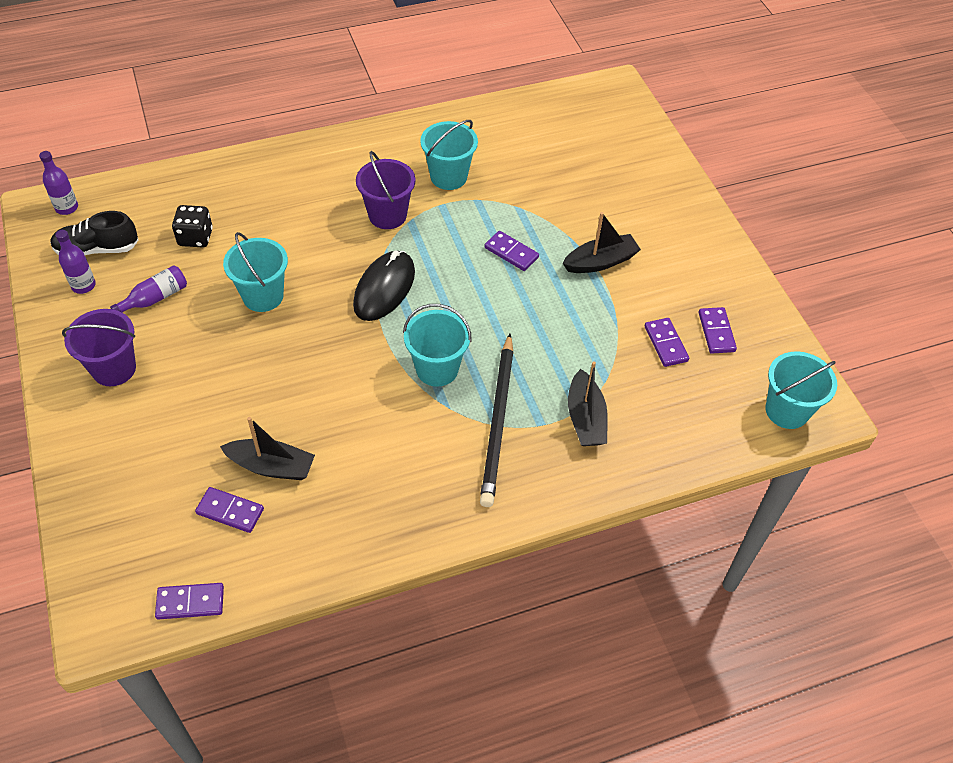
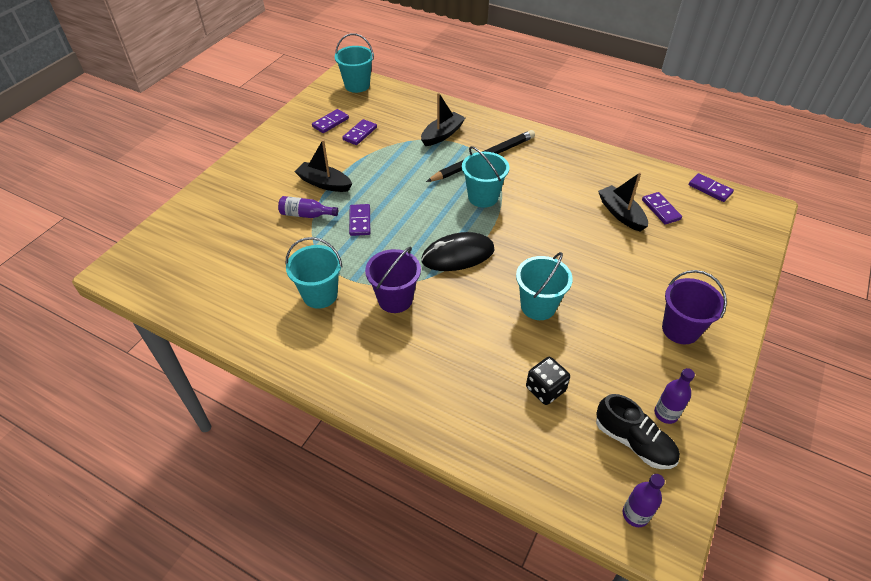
camera: 130 degrees left, 5 degrees down
(155, 298) = (615, 360): purple bottle -> purple bottle (306, 214)

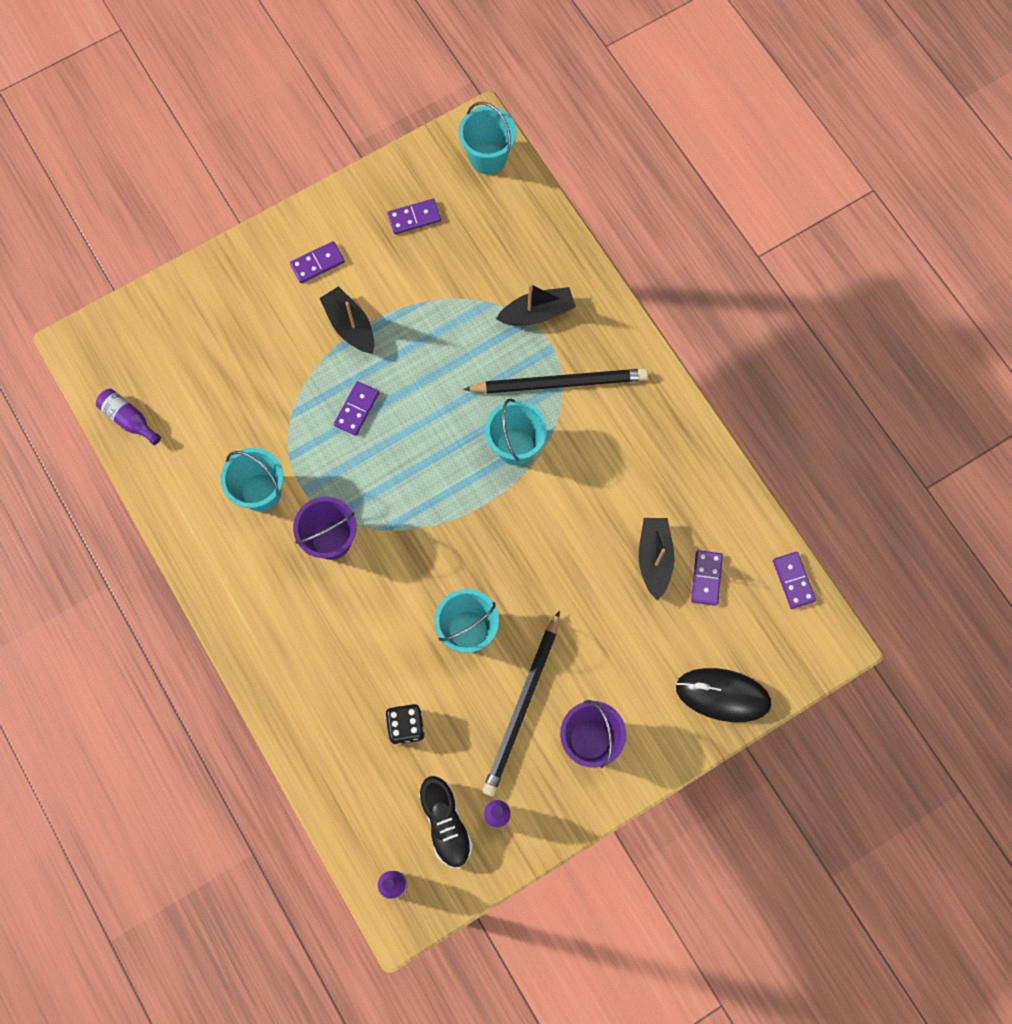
camera: 30 degrees right, 25 degrees up
(306, 214) = (305, 367): purple bottle -> purple bottle (129, 419)
(360, 133) = (438, 258): purple domino -> purple domino (317, 263)
(458, 255) = (431, 517): black mouse -> black mouse (723, 695)
(617, 333) = (522, 706): none -> black pencil

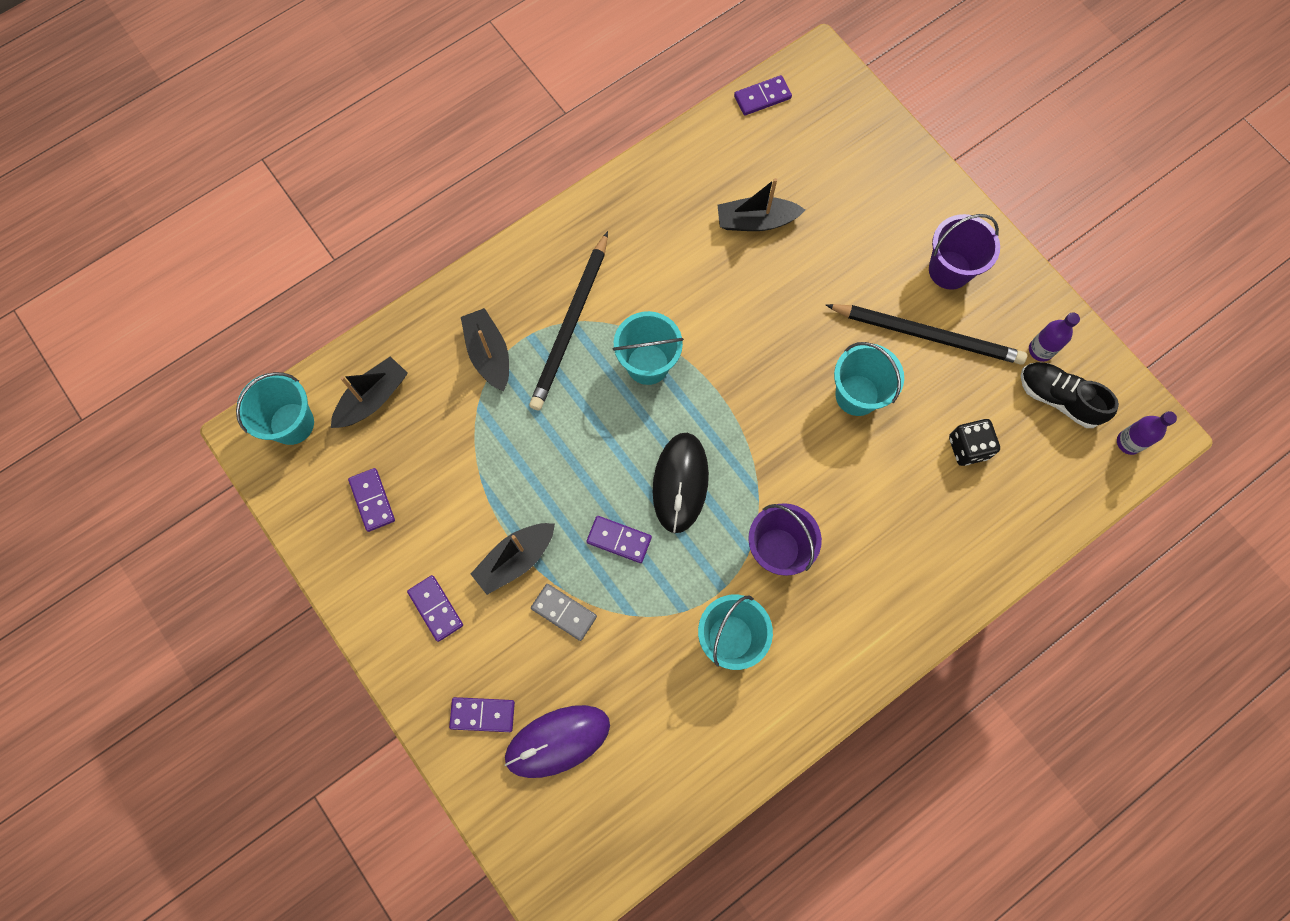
camera: 95 degrees left, 0 degrees up
(129, 419) = (655, 815): purple bottle -> none
(198, 350) = (557, 741): none -> purple mouse
(301, 361) = (564, 612): none -> grey domino
(446, 823) = (1058, 398): black shoe -> black shoe turned 120 degrees counterclockwise
(504, 219) = (373, 398): none -> black boat
(559, 383) = (570, 325): black pencil -> black pencil turned 150 degrees counterclockwise
(706, 578) = (770, 173): purple domino -> purple domino (482, 714)
(723, 695) = (885, 154): black mouse -> black mouse (680, 483)

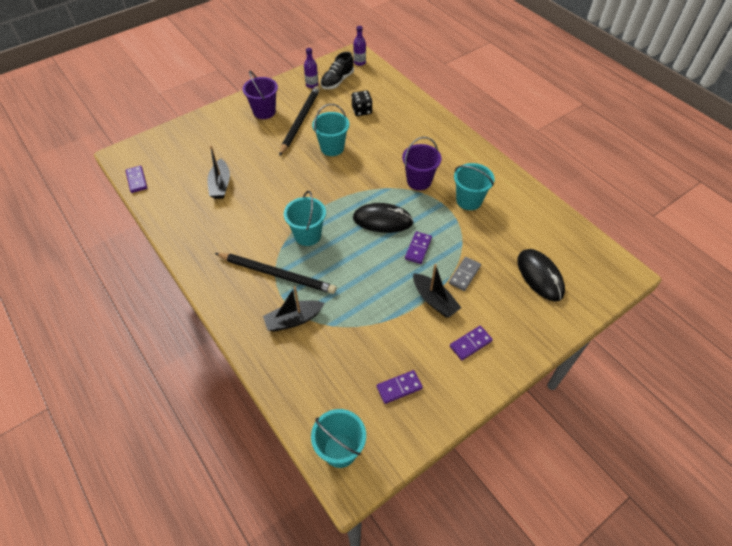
camera: 90 degrees left, 20 degrees down
(373, 398) = (322, 392): black boat -> none
(482, 714) = (532, 315): purple domino -> none
(557, 741) = (540, 276): purple mouse -> black mouse

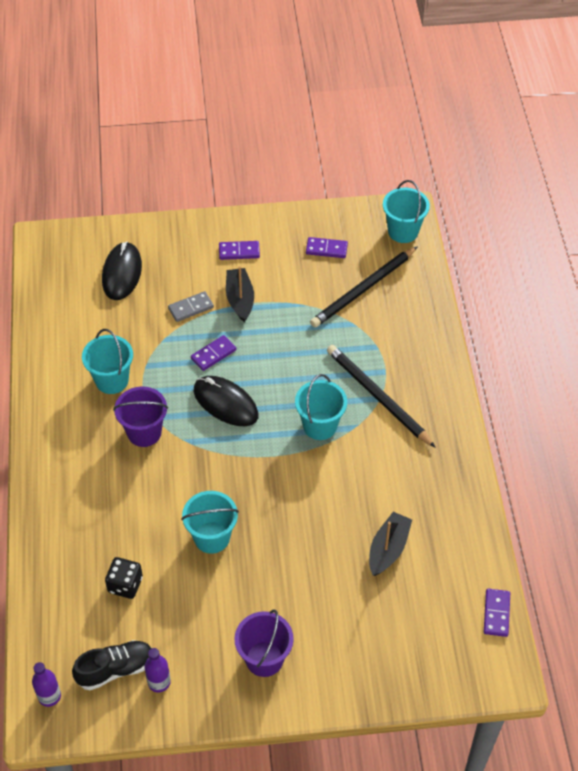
camera: 150 degrees left, 0 degrees up
(293, 320) = (385, 344): black boat -> none
(300, 121) = (223, 610): black pencil -> black pencil (363, 289)

